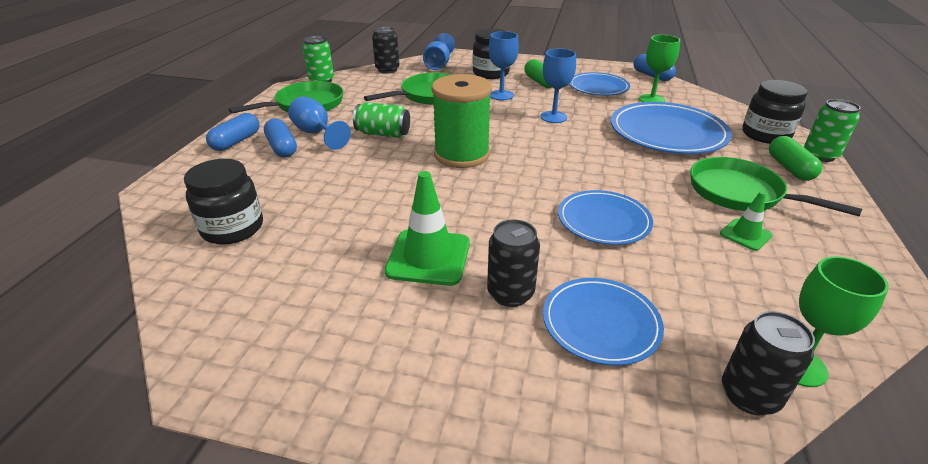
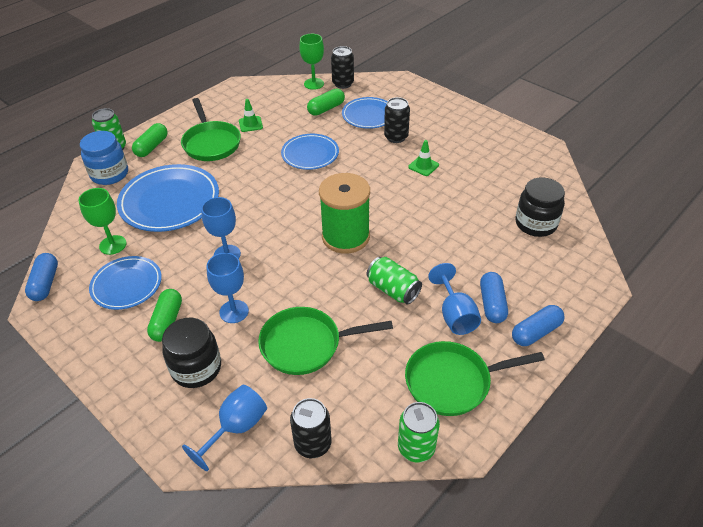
camera: 150 degrees left, 10 degrees up
(428, 257) = (423, 166): green traffic cone -> green traffic cone, size x0.55
(687, 308) = (326, 109): none -> green capsule
(765, 135) = (109, 174): black jar -> blue jar

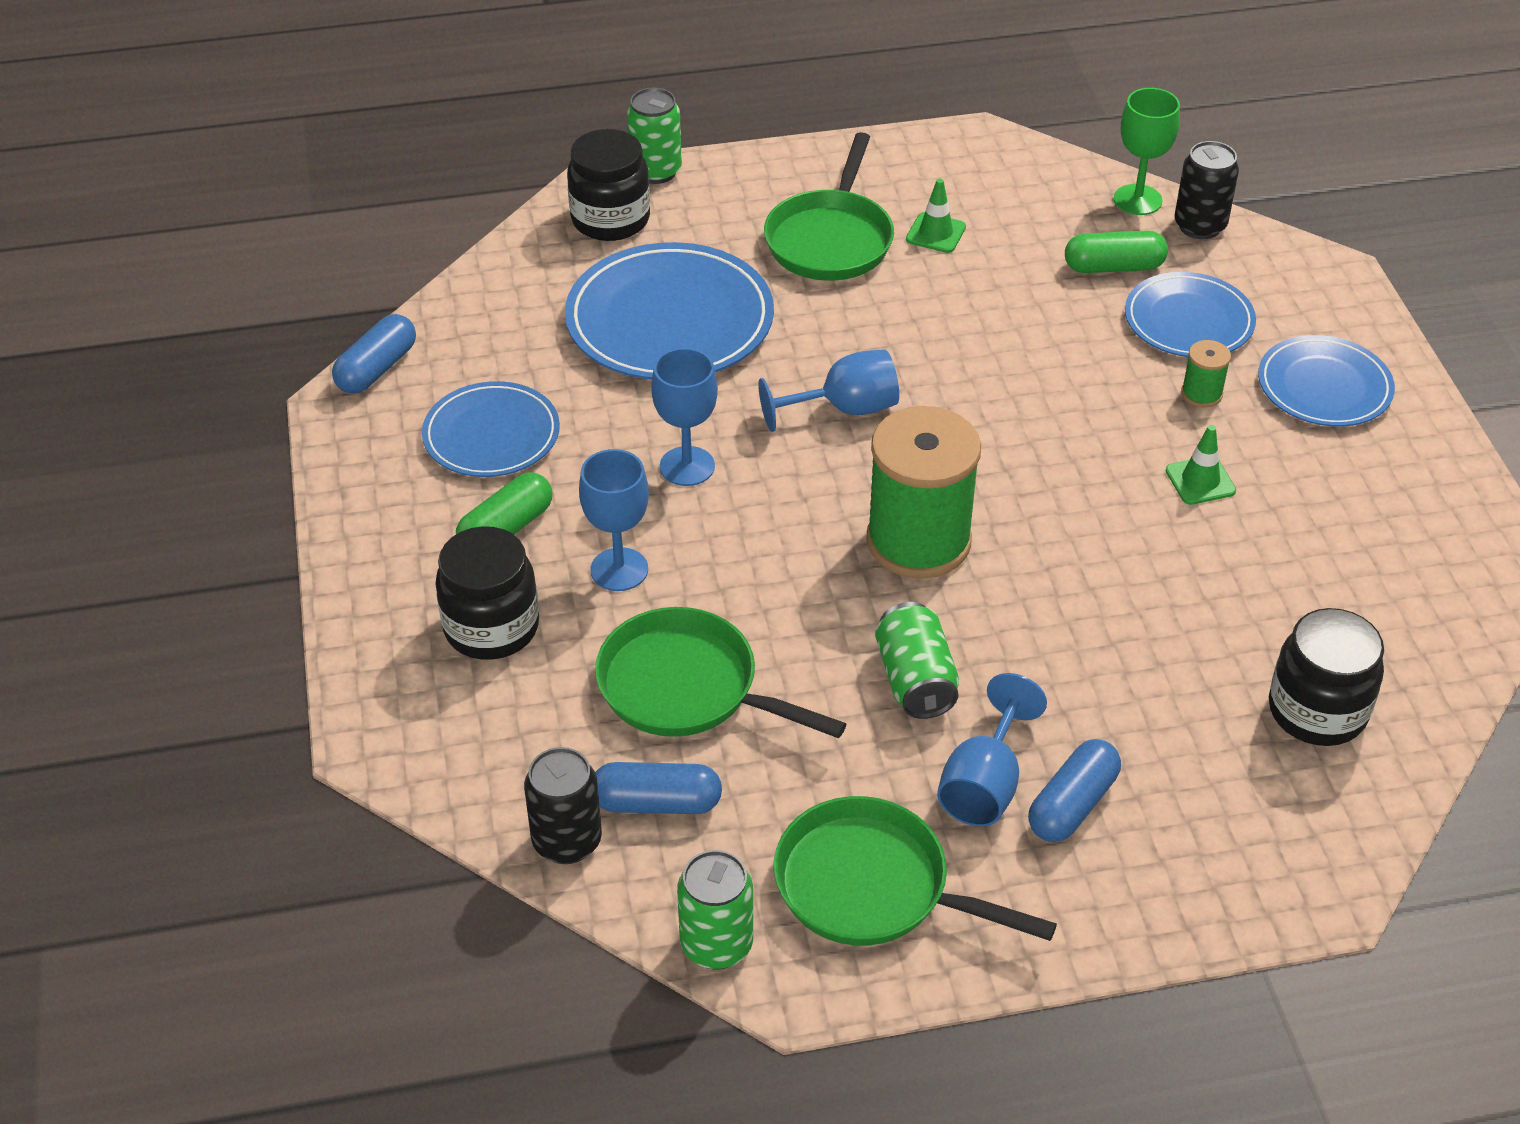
camera: 35 degrees right, 0 degrees up
(109, 174) = (610, 220): blue jar -> black jar
(113, 245) = (521, 354): green goblet -> none
(152, 147) = (720, 198): green capsule -> none
(236, 428) = (477, 750): blue goblet -> blue goblet (844, 409)
(310, 154) = (996, 348): blue plate -> blue plate (1324, 387)
(396, 137) = (1201, 394): black can -> green spool
(536, 332) = (1104, 897): blue capsule -> blue capsule (657, 803)

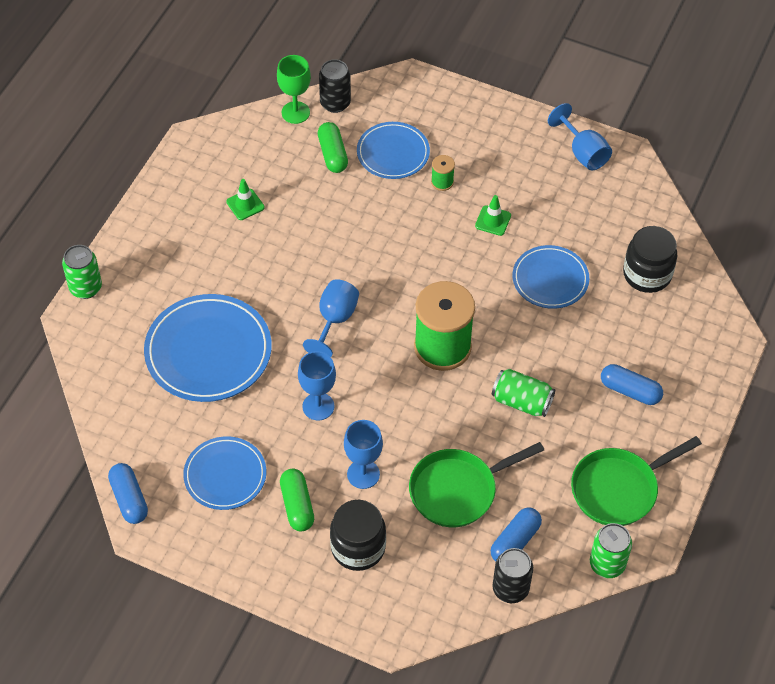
camera: 55 degrees left, 10 degrees up
(610, 220) = (106, 330): black jar -> none
(831, 239) = (210, 248): green pan -> none
(984, 784) = (596, 414): blue goblet -> blue goblet (583, 153)
(1072, 805) = (630, 391): blue capsule -> blue capsule turned 45 degrees counterclockwise
(1113, 267) = (332, 154): green capsule -> green capsule turned 45 degrees counterclockwise
(1324, 387) = (476, 137): blue plate -> blue plate (550, 279)

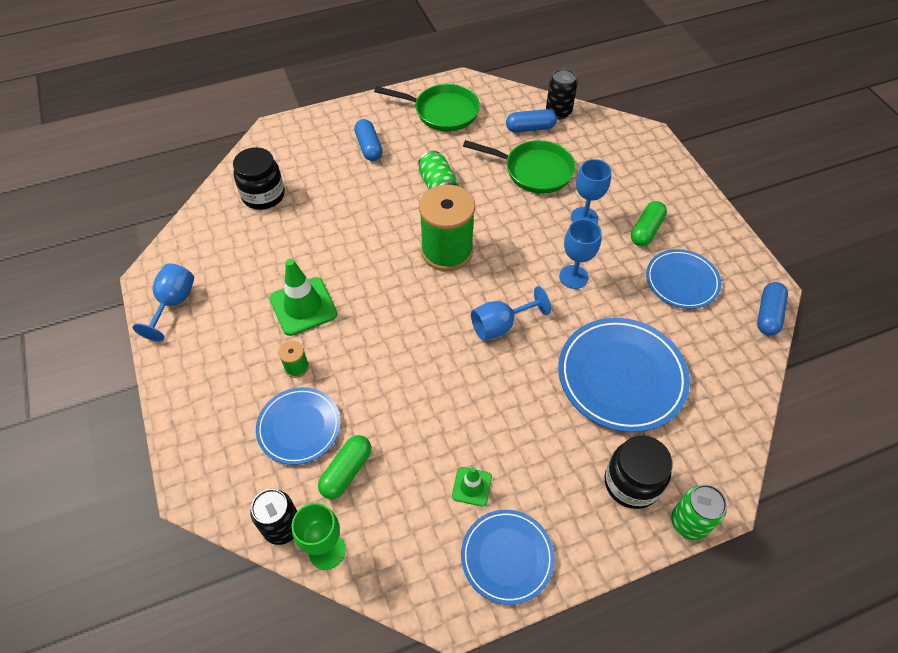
camera: 135 degrees left, 0 degrees up
(358, 548) = (628, 184): black jar -> black jar (631, 483)
(493, 221) = (303, 306): green traffic cone -> green traffic cone, size x1.83
(550, 279) = (323, 238): blue plate -> blue plate (507, 557)
(607, 564) = (493, 89): green can -> none

